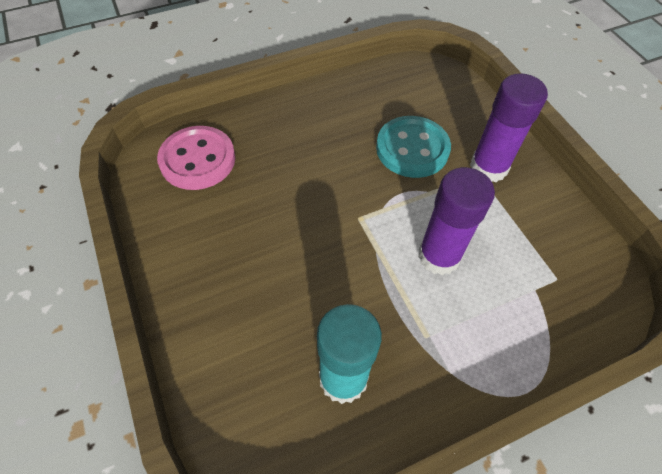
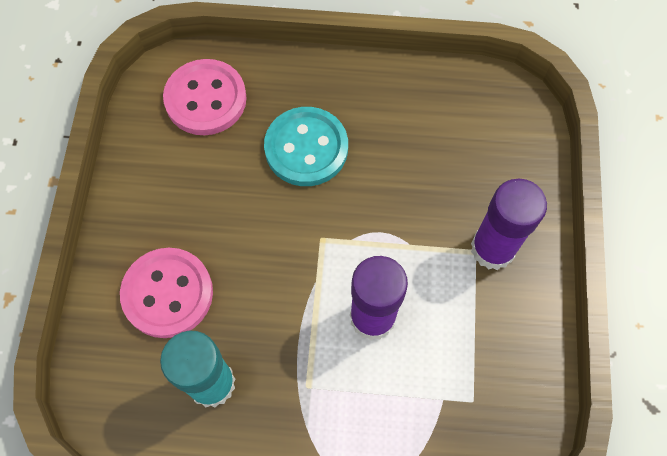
camera: 30 degrees right, 10 degrees up
(255, 323) = (168, 293): none -> pink button
(412, 149) = (426, 188): turquoise button -> turquoise button (306, 148)

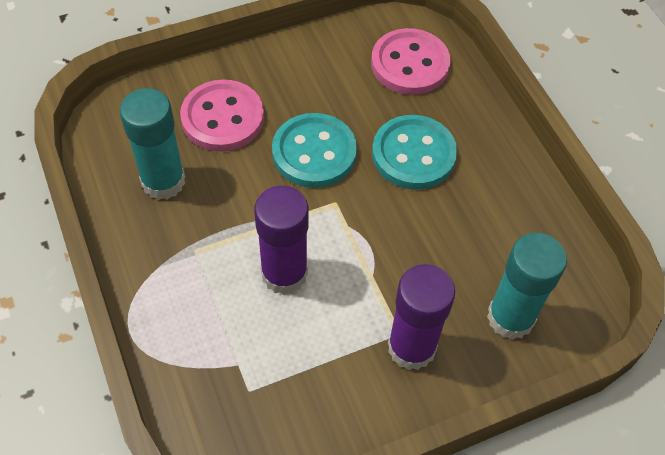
camera: 60 degrees right, 10 degrees down
(257, 230) = (314, 153): none -> turquoise button
(500, 160) = (510, 317): none -> turquoise glue stick

